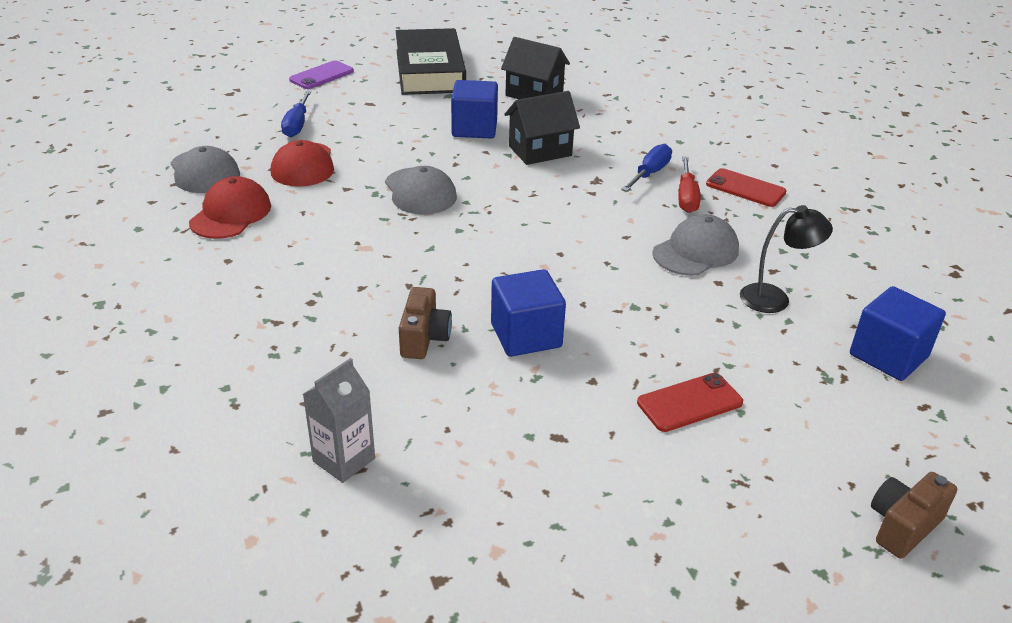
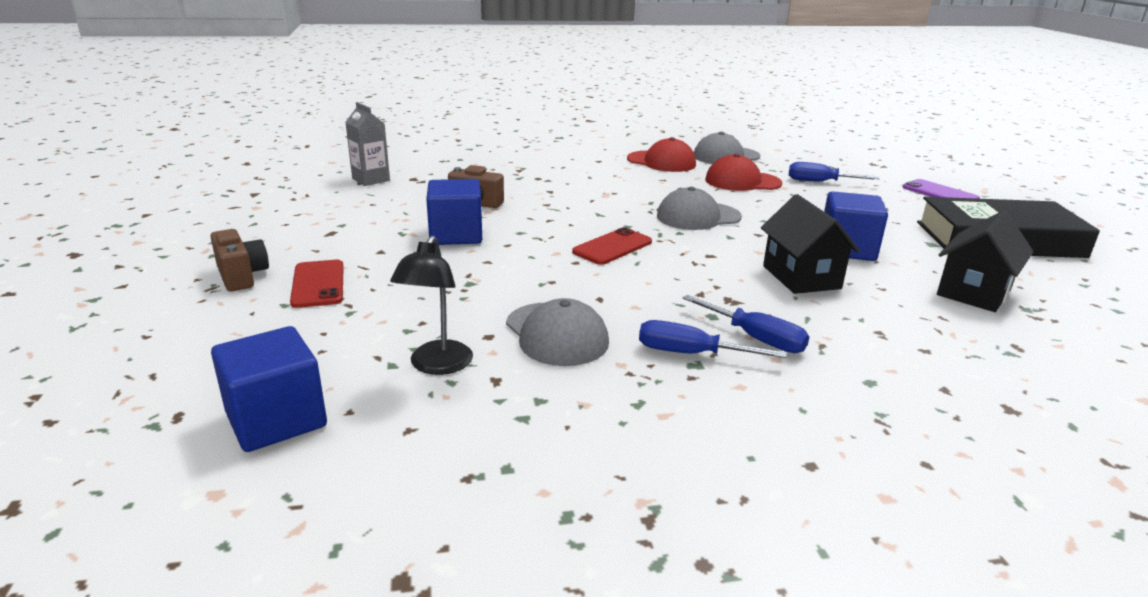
camera: 100 degrees right, 10 degrees down
(686, 197) = (691, 354): red screwdriver -> blue screwdriver
(745, 188) = (719, 410): red phone -> red phone (612, 247)
(902, 526) = (74, 347): brown camera -> brown camera (241, 276)

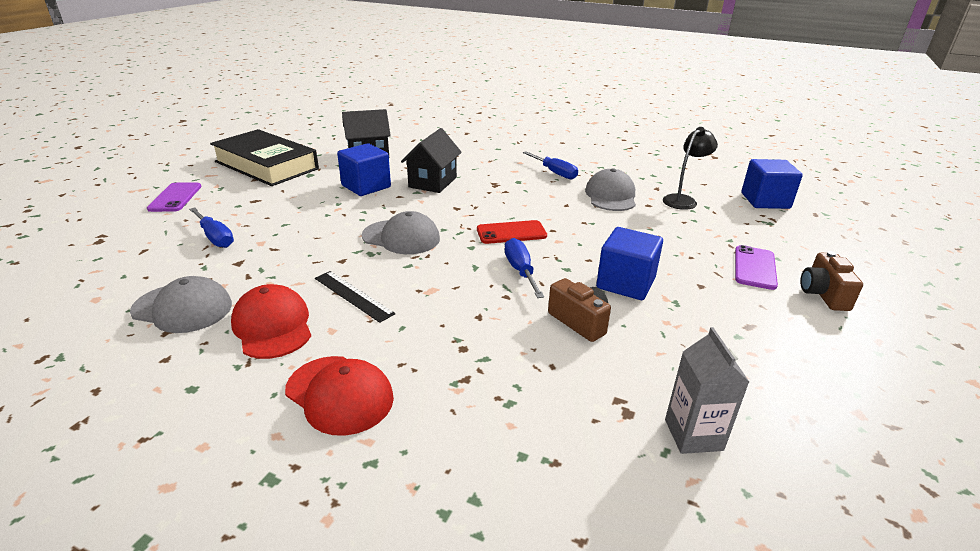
camera: 145 degrees left, 5 degrees up
(318, 284) = (755, 267): red phone -> purple phone
(649, 180) = (353, 295): none -> black ruler
(742, 181) = (274, 261): red cap -> red cap (339, 394)
(755, 338) = (515, 169): blue screwdriver -> blue screwdriver (520, 271)

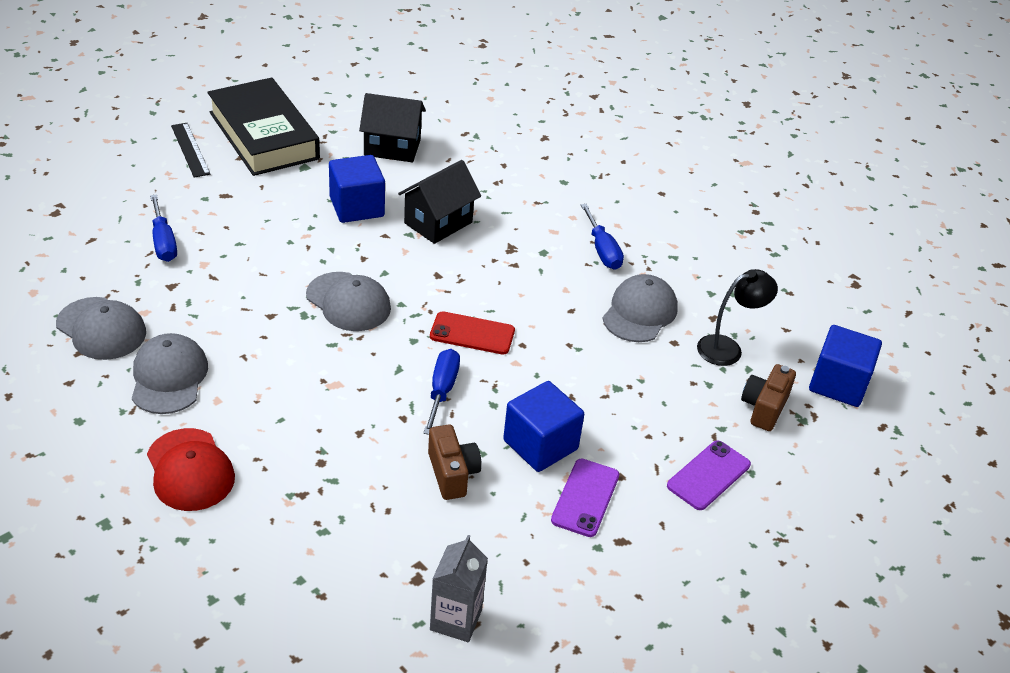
camera: 20 degrees right, 10 degrees up
(175, 197) = (146, 166): purple phone -> purple phone (585, 498)
(272, 326) = (169, 377): red cap -> grey cap
(353, 295) = (257, 366): black ruler -> black ruler (190, 149)
(823, 294) = (748, 536): brown camera -> brown camera (764, 408)

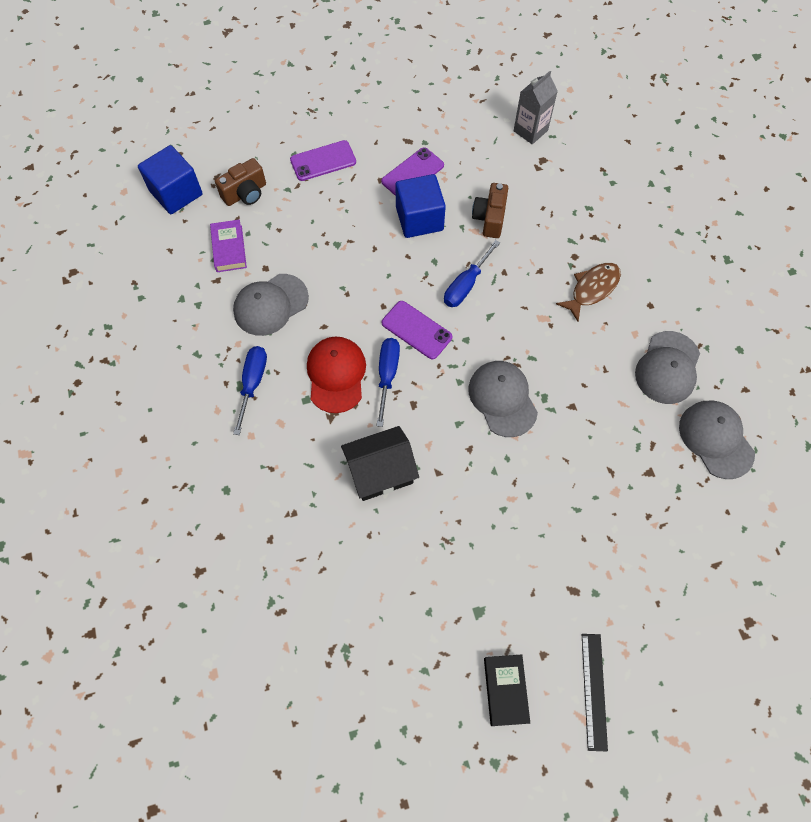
camera: 150 degrees left, 25 degrees up
(163, 242) = (647, 536): blue screwdriver -> blue screwdriver (387, 375)
(190, 470) = (665, 280): red cap -> red cap (336, 375)
(263, 135) = (505, 690): black book -> black book, size x0.45
(285, 431) = (592, 289): none -> brown fish
(357, 207) = (448, 523): blue cube -> none
(392, 147) = (372, 613): black house -> none
(472, 333) = (416, 330): red phone -> purple phone
(728, 348) = (229, 248): black lamp -> purple book

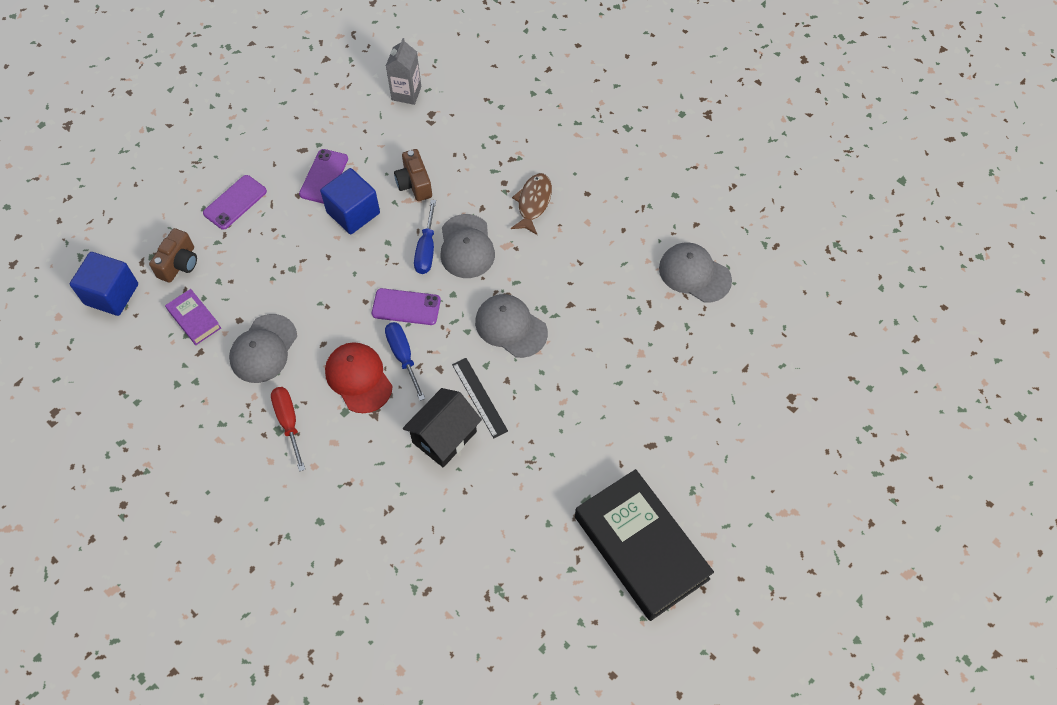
camera: 30 degrees left, 5 degrees down
(253, 383) = (289, 422): blue screwdriver -> red screwdriver
(505, 690) = (641, 547): black book -> black book, size x2.23
(594, 691) = (707, 510): black ruler -> black ruler (479, 397)
(667, 368) = (628, 236): grey cap -> grey cap (466, 246)

